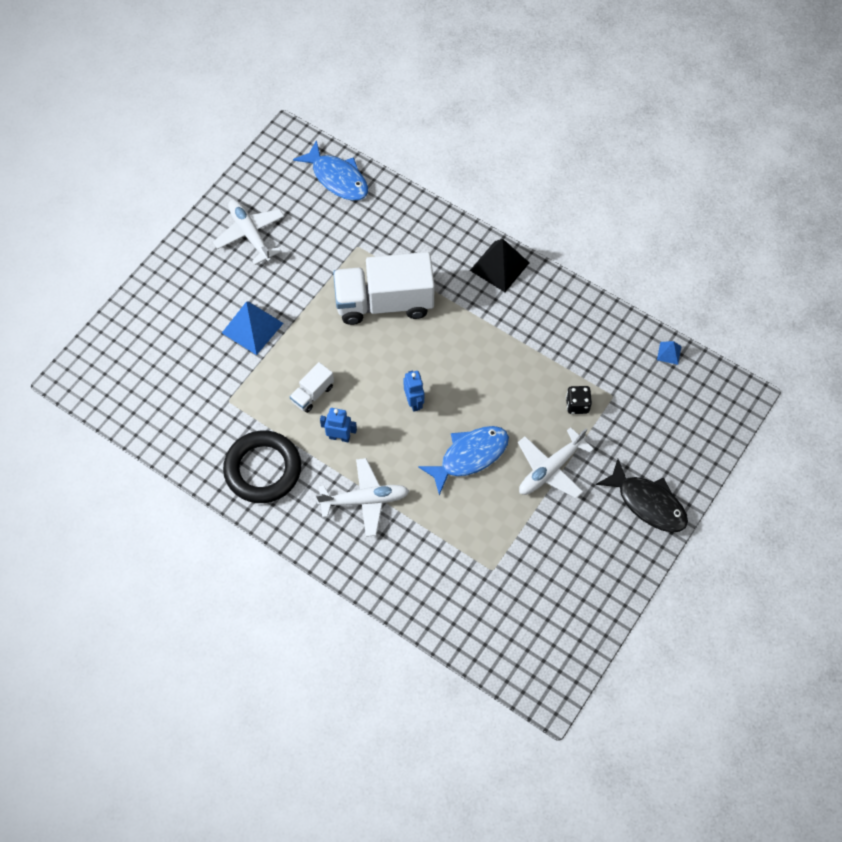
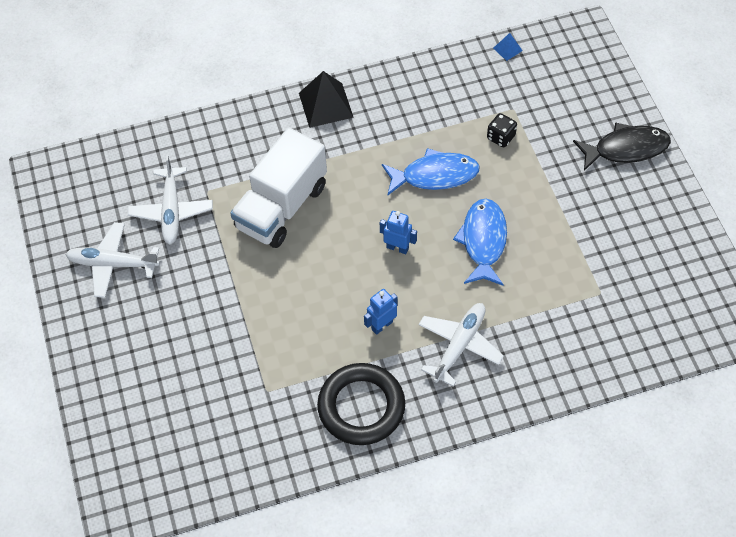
camera: 50 degrees left, 5 degrees down
(252, 328) = (210, 324): blue pyramid -> none
(312, 394) = (321, 319): white truck -> none
(337, 178) = (124, 162): blue fish -> blue fish (435, 175)
(550, 469) = (543, 193): white plane -> white plane (171, 211)

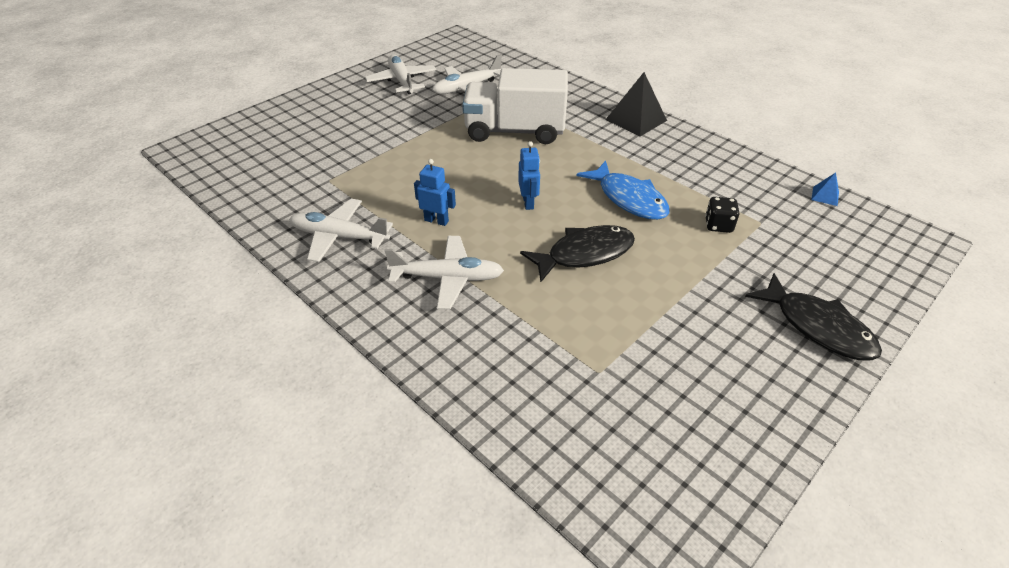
camera: 60 degrees right, 15 degrees down
(361, 407) = (339, 237): black ring -> white plane
(483, 241) = (585, 254): blue fish -> black fish

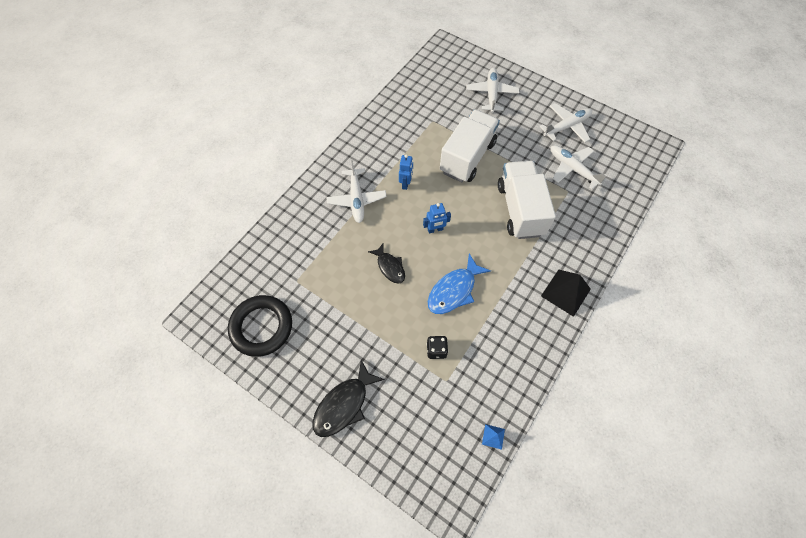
camera: 80 degrees right, 20 degrees up
(339, 237) = (382, 141): white plane -> white plane (491, 94)
(413, 159) = (467, 157): none -> white truck
(585, 254) = (390, 267): black fish -> black fish, size x0.65
(693, 432) = (261, 327): none -> black ring

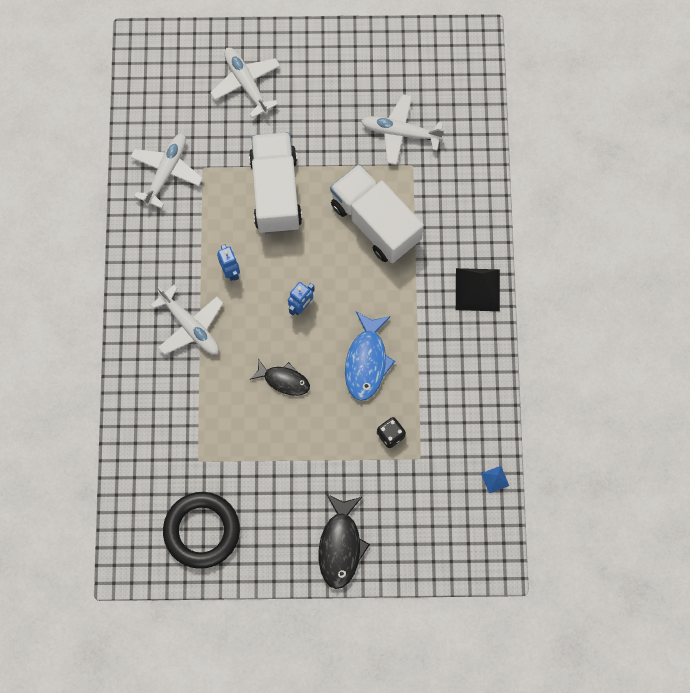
camera: 35 degrees left, 10 degrees up
(566, 127) = (361, 77): white plane -> white plane (166, 172)

